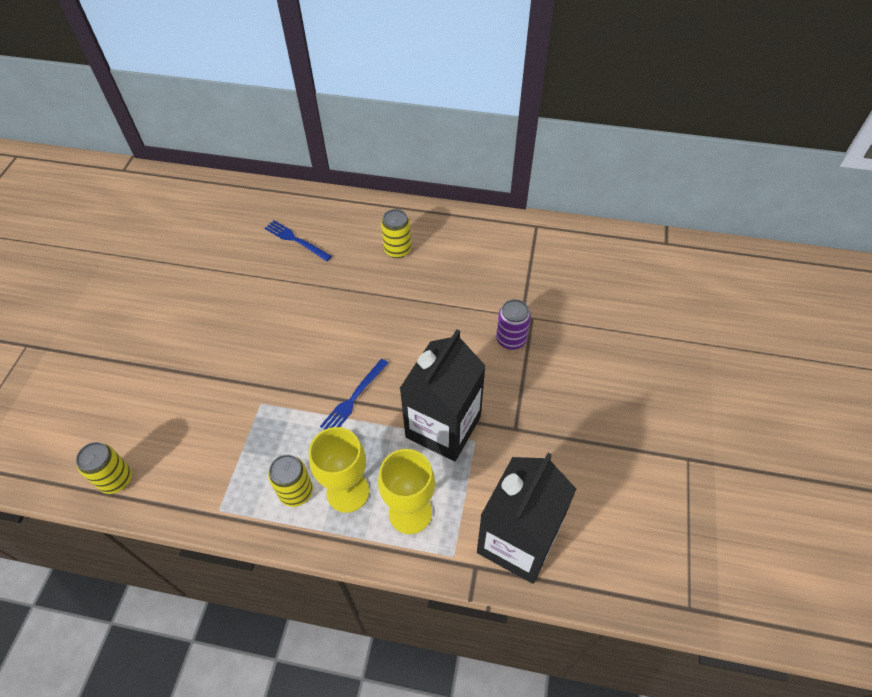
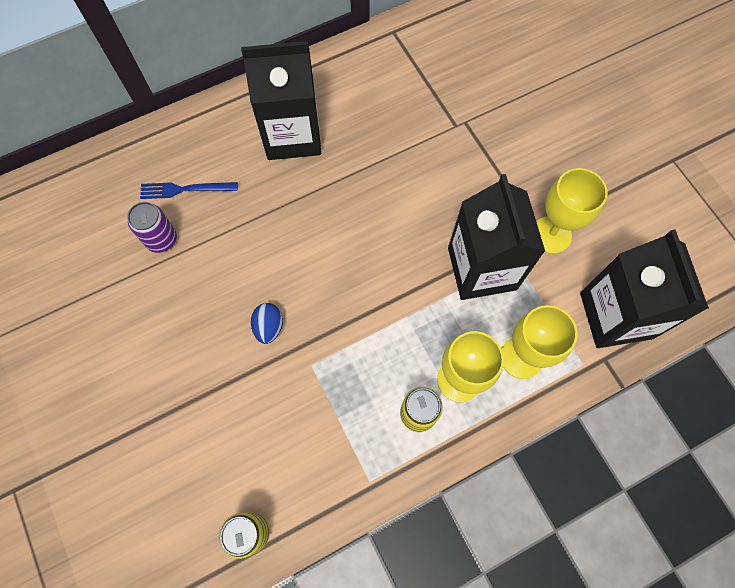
camera: 40 degrees left, 15 degrees up
(259, 359) = (269, 327): none -> blue egg
(354, 398) = (387, 299): blue fork -> none
(397, 250) = (292, 135): yellow can -> black carton
(511, 339) = (466, 153): purple can -> purple can (161, 239)
(522, 442) = (551, 235): none -> yellow goblet

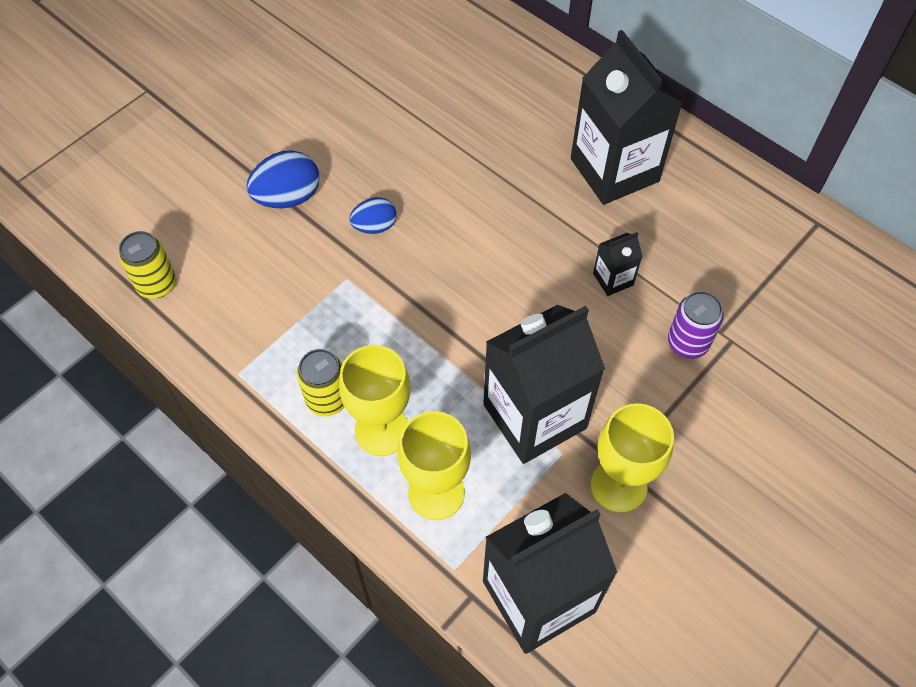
camera: 70 degrees right, 10 degrees down
(161, 239) = (433, 102): purple can -> purple can (687, 343)
(185, 189) = (498, 100): blue fork -> none
(207, 390) = (288, 197): none -> blue egg
(388, 174) = (613, 279): none -> black carton

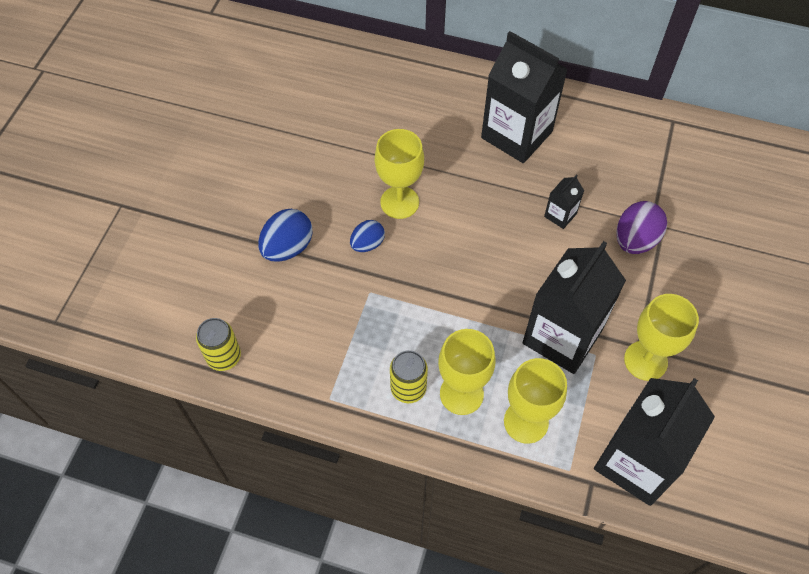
camera: 25 degrees left, 0 degrees up
(436, 195) = (399, 202): none -> yellow goblet
(687, 343) = (635, 240): purple can -> purple egg

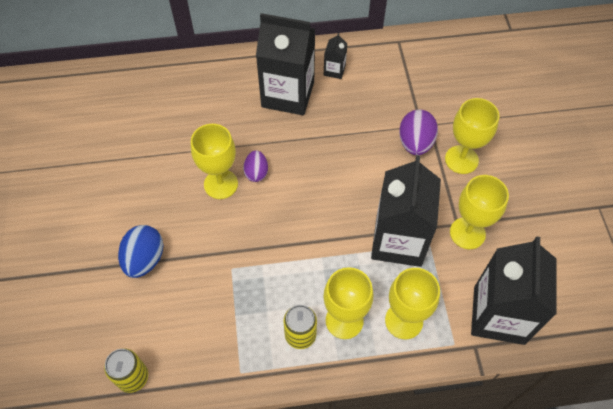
camera: 25 degrees left, 0 degrees up
(367, 244) = (211, 229): blue egg -> none
(442, 205) = (256, 173): none -> purple egg
(560, 215) = (351, 145): black carton -> black carton (334, 70)
(680, 279) = (461, 159): none -> yellow goblet

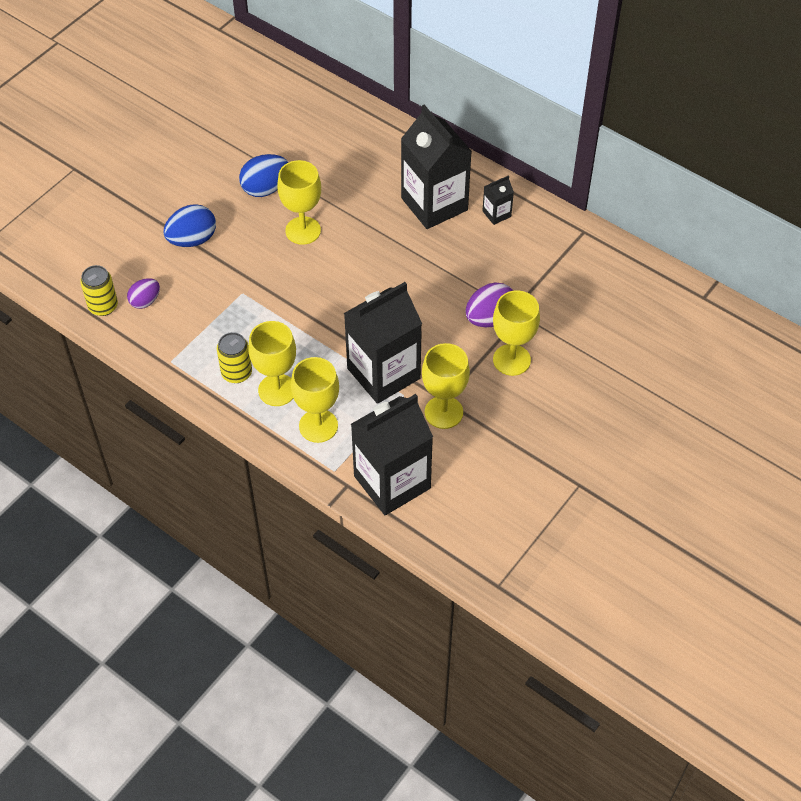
camera: 45 degrees right, 5 degrees down
(156, 175) = (265, 188): none -> blue egg
(256, 173) = (338, 243): purple egg -> purple egg (145, 301)

